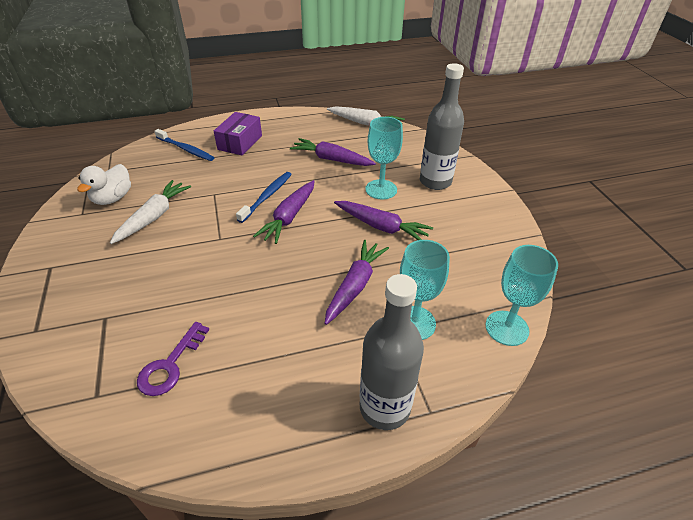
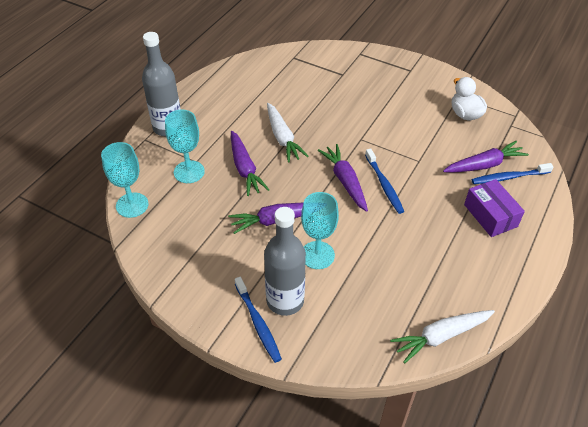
camera: 135 degrees right, 5 degrees up
(153, 217) = (419, 122): white carrot -> white carrot (282, 138)
(170, 365) = (282, 81): purple key -> none
(331, 159) = (397, 257): purple carrot -> purple carrot (484, 165)
(466, 182) = (258, 323): none -> blue toothbrush

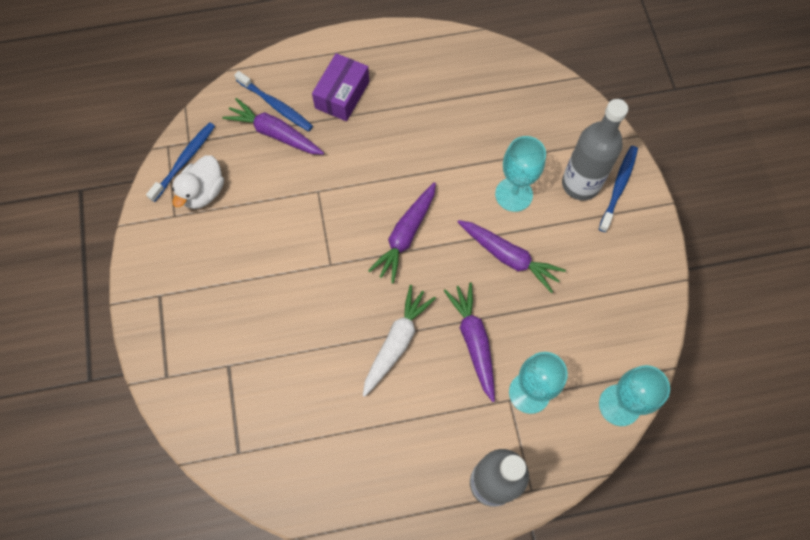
camera: 130 degrees left, 20 degrees up
(245, 168) = (473, 341): purple carrot -> purple carrot turned 45 degrees counterclockwise
(384, 185) = (379, 199): blue toothbrush -> blue toothbrush (184, 161)
(441, 336) = (504, 62): white carrot -> none

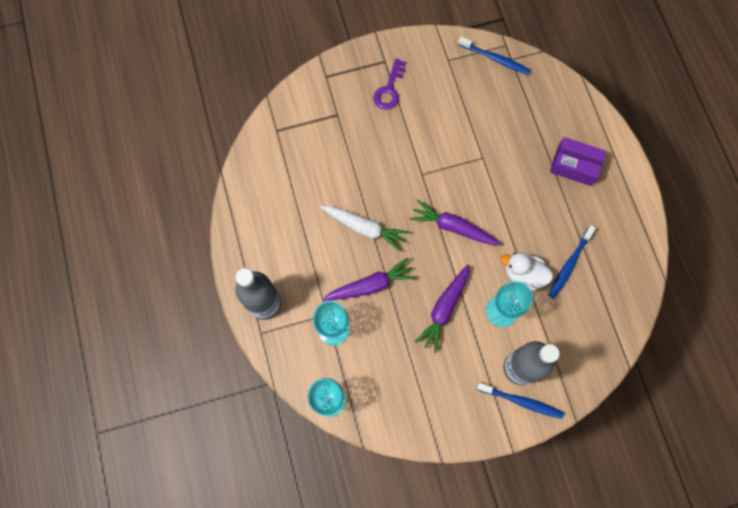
camera: 85 degrees right, 5 degrees up
(203, 192) = (470, 76): white duck -> white duck (523, 275)
(203, 293) = (389, 89): none -> purple key
(275, 134) = (529, 119): purple carrot -> none
(276, 105) = (555, 117): blue toothbrush -> blue toothbrush (569, 264)

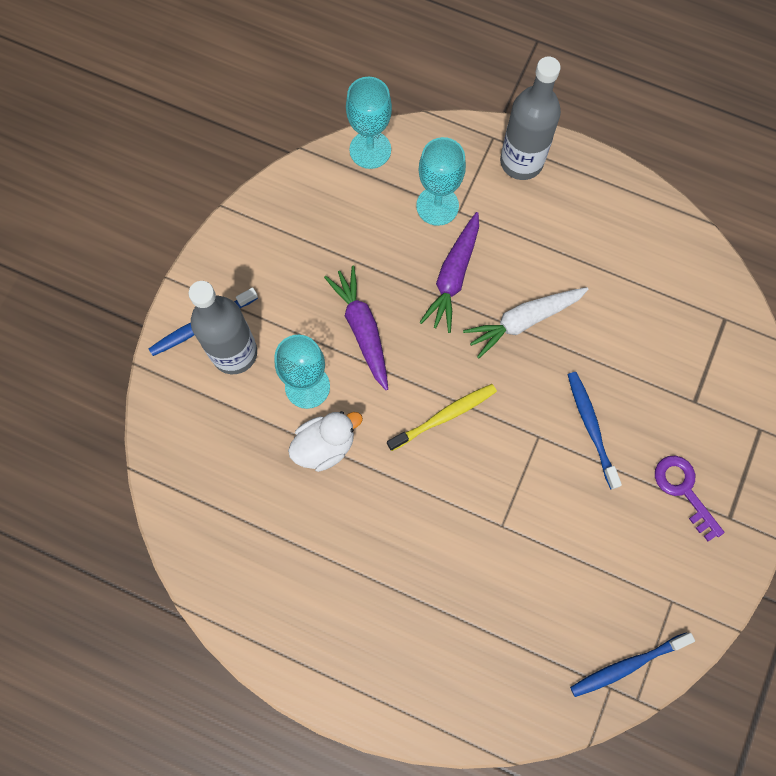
camera: 130 degrees right, 0 degrees up
(453, 227) = (444, 416): purple carrot -> yellow toothbrush
(569, 264) = (291, 508): blue toothbrush -> blue toothbrush (591, 427)
(574, 166) = (400, 629): purple box -> none

